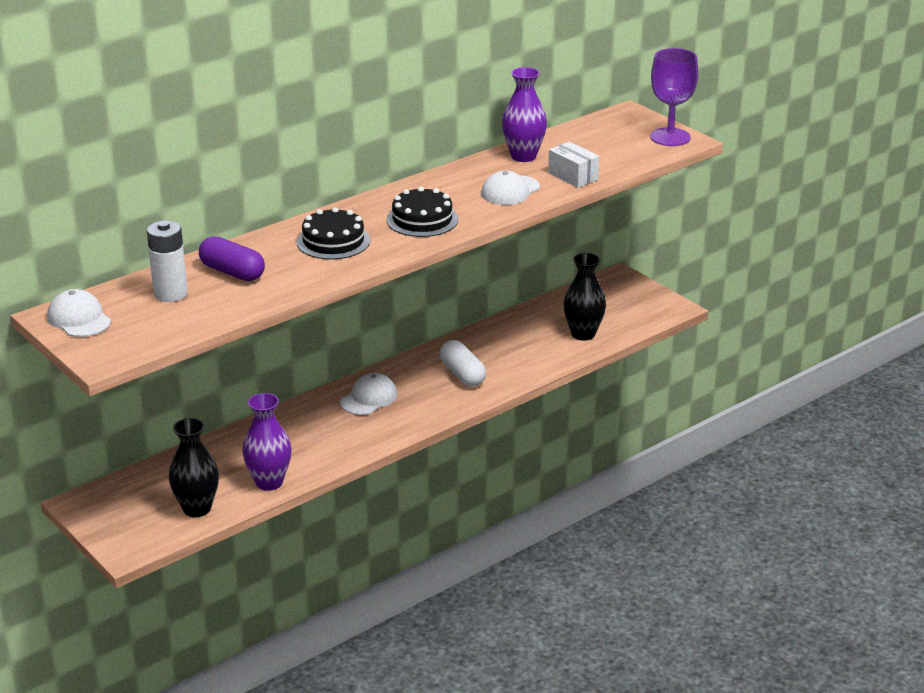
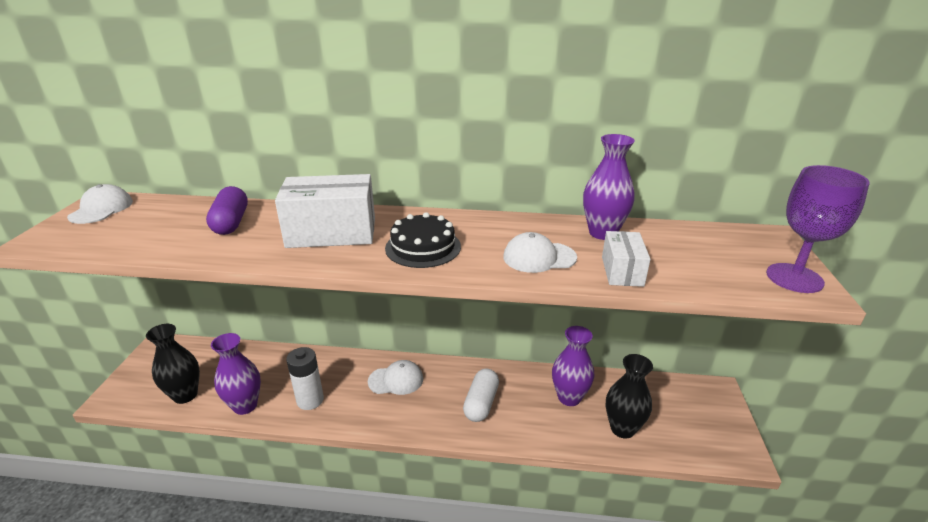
camera: 45 degrees right, 0 degrees up
(170, 294) = (171, 219): white battery -> white battery (310, 400)
(333, 241) = (332, 232): black cake -> white box
(522, 336) = (569, 397): none -> purple vase

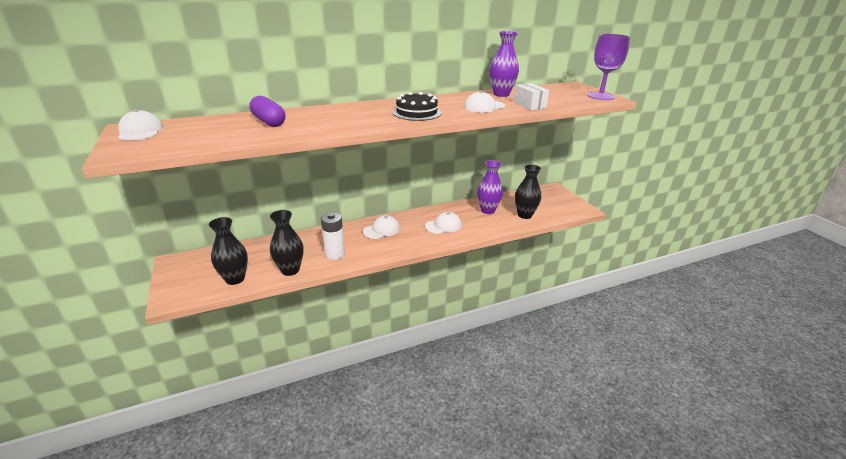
camera: 30 degrees left, 0 degrees up
(245, 405) = (290, 270): purple vase -> black vase
(332, 232) = (350, 115): white box -> none
(481, 403) = (443, 226): white capsule -> white cap

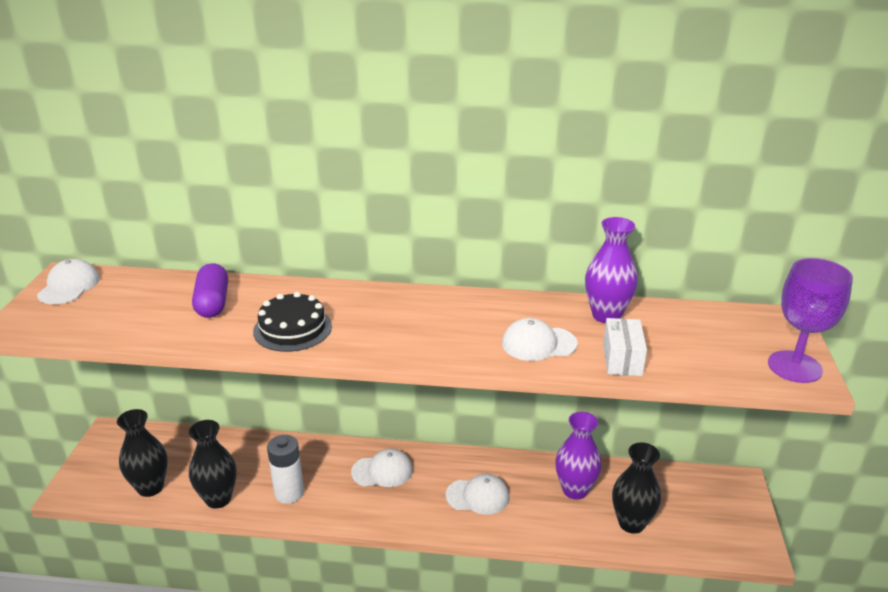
camera: 30 degrees right, 0 degrees up
(416, 112) = (418, 332): black cake -> black cake (292, 328)

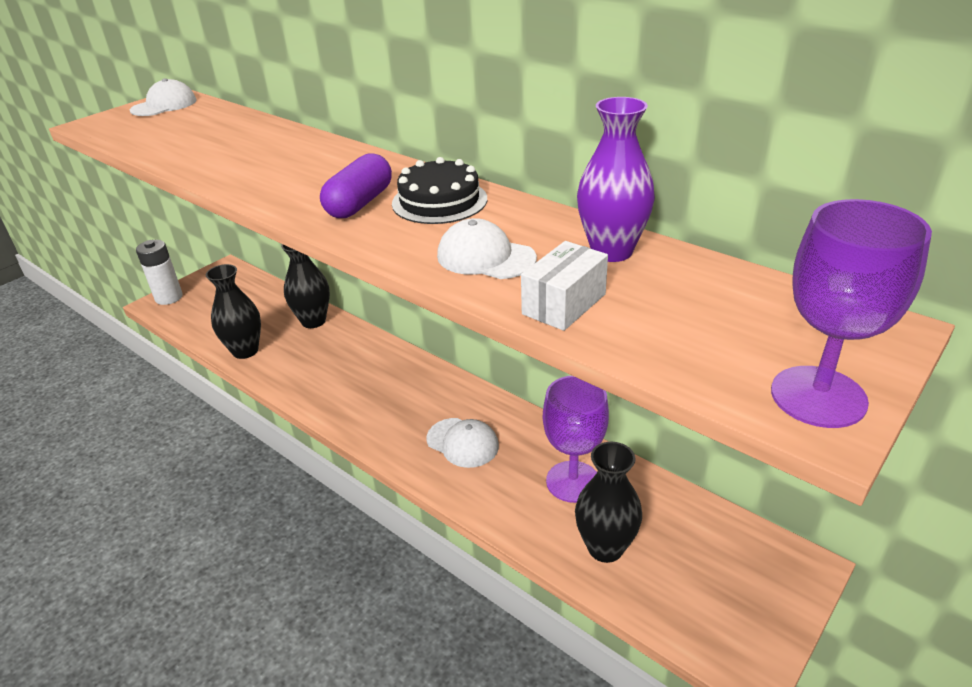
camera: 35 degrees right, 5 degrees up
(150, 487) = (209, 322): black vase -> black vase (313, 321)
(212, 303) = (242, 141): purple capsule -> purple capsule (359, 203)
(289, 493) = (301, 368): white battery -> white battery (169, 297)
(292, 328) = (272, 177): black cake -> black cake (439, 201)
(382, 471) = (397, 381): white cap -> none
(575, 490) = (573, 481): purple vase -> purple goblet

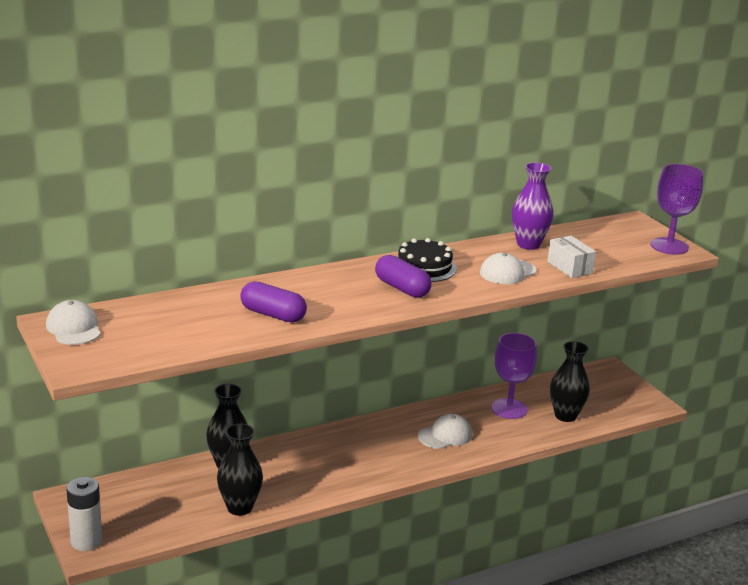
camera: 70 degrees left, 10 degrees down
(236, 161) = (273, 315): none -> purple capsule

